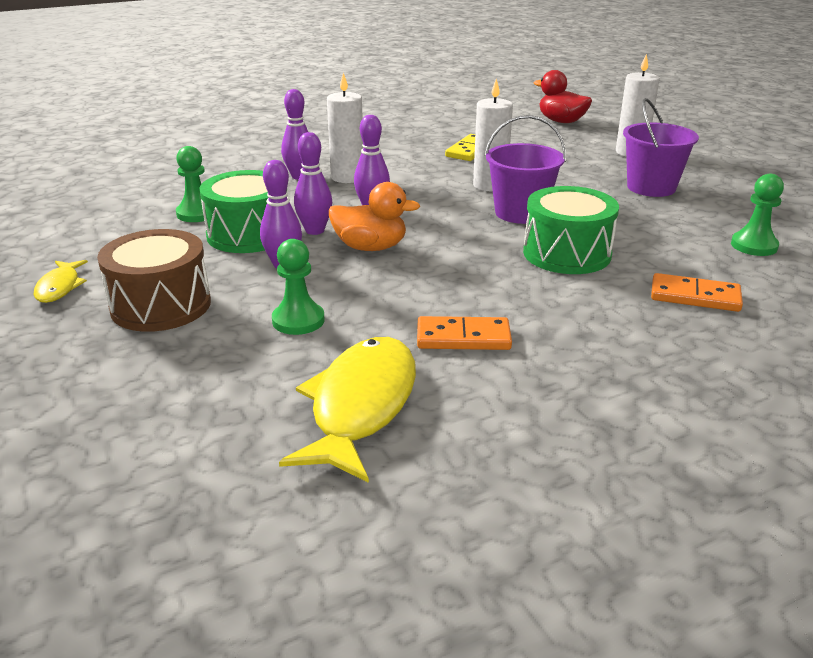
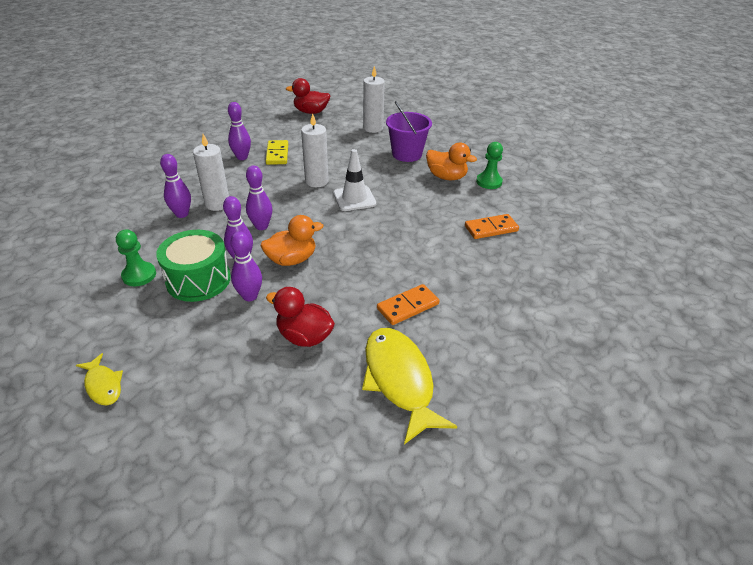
camera: 35 degrees left, 10 degrees up
(161, 305) = (200, 366): brown drum -> none
(298, 320) = (304, 336): green pawn -> red duck
(424, 144) = (242, 157): none -> purple bowling pin
(520, 213) = (354, 198): purple bucket -> white traffic cone
(567, 253) = (406, 222): green drum -> none
(686, 224) = (446, 177): none -> orange duck

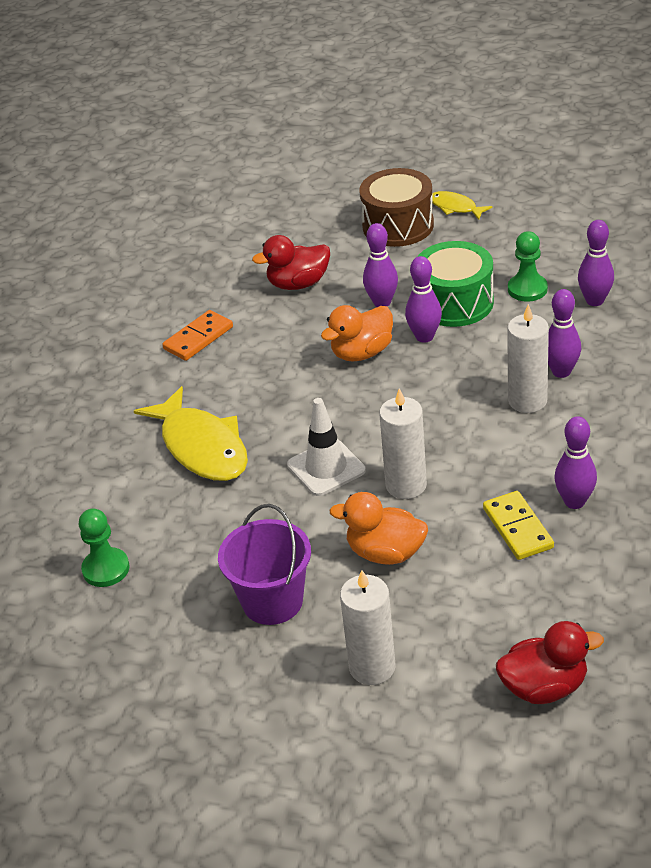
camera: 170 degrees right, 0 degrees up
(173, 379) = (398, 226): none -> brown drum
(261, 226) = (434, 384): purple bowling pin -> purple bowling pin (594, 301)
(304, 336) = (298, 284): red duck -> red duck turned 150 degrees clockwise
(399, 380) = (189, 275): yellow fish -> yellow fish (202, 447)
(446, 177) = (184, 560): orange duck -> orange duck (385, 553)
(491, 228) = (102, 470): orange domino -> none

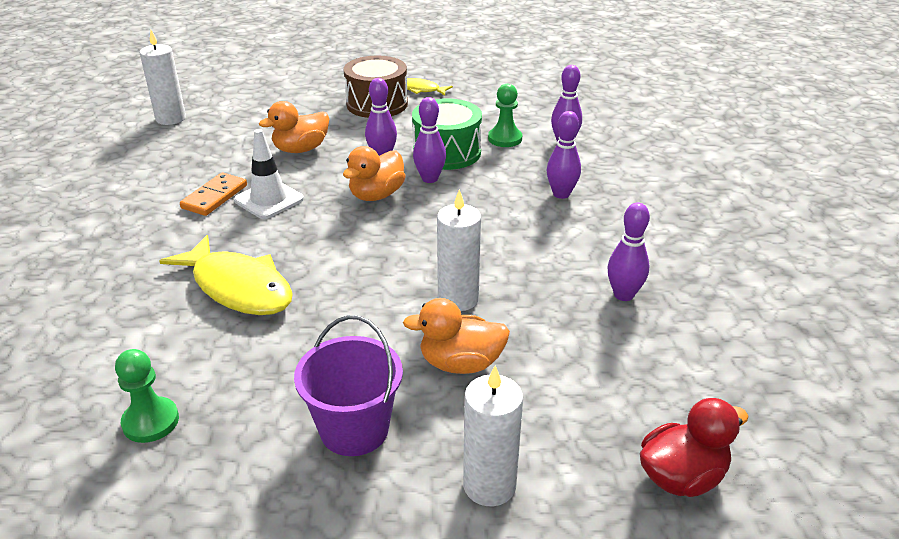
camera: 20 degrees left, 5 degrees down
(298, 284) = (301, 149): red duck -> orange duck
(326, 468) = (373, 292): white traffic cone -> white traffic cone (269, 200)
(518, 528) = (582, 324): yellow domino -> none
(527, 400) = (542, 218): white candle -> white candle (171, 118)

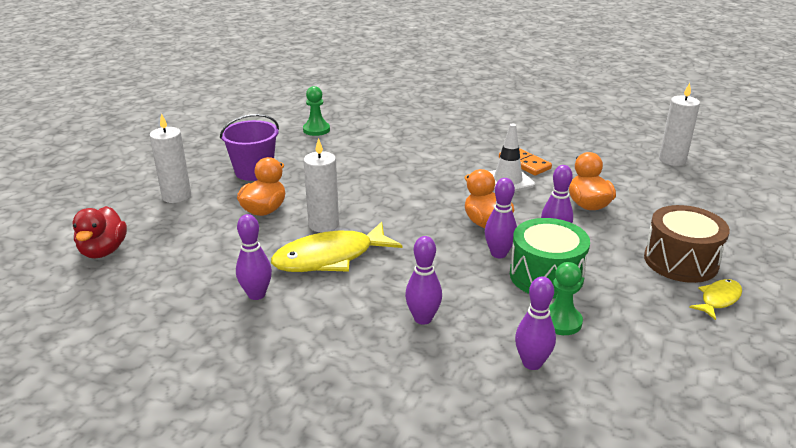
camera: 115 degrees right, 5 degrees down
(238, 287) = (405, 159): yellow fish -> yellow fish (330, 258)

